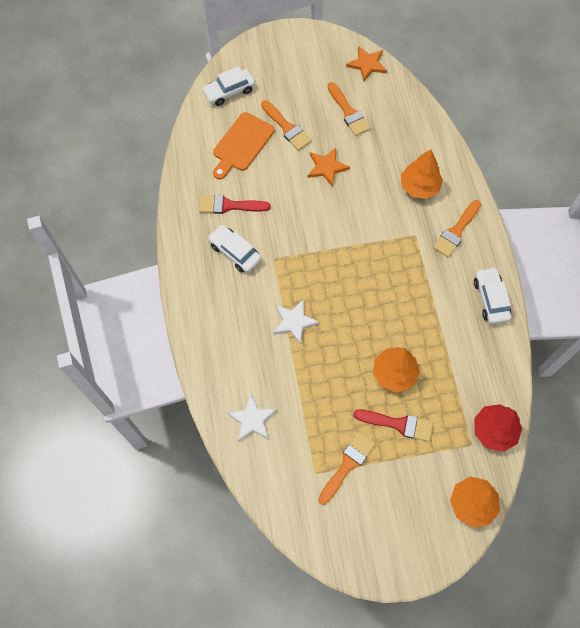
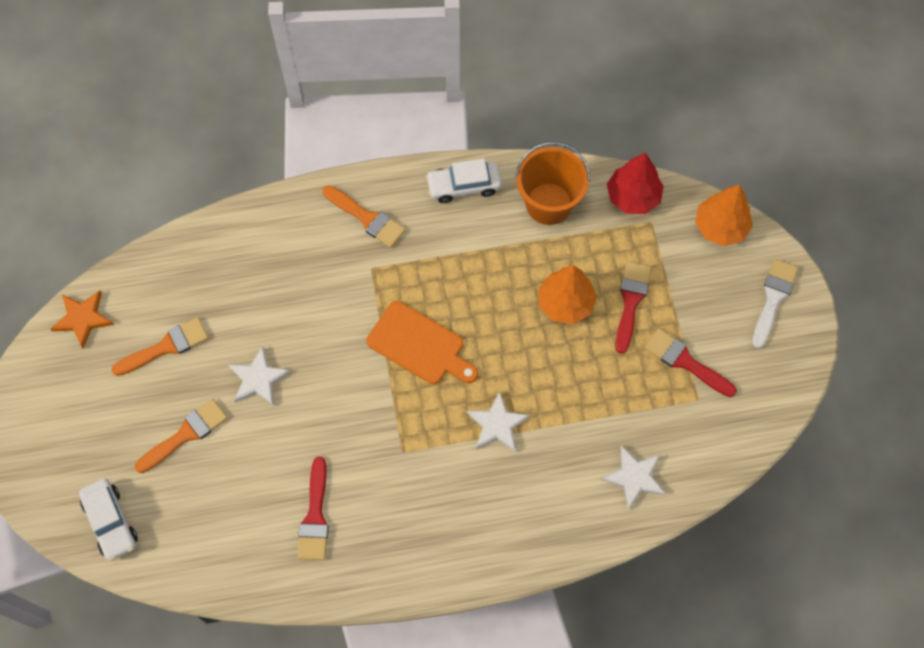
camera: 90 degrees left, 0 degrees up
(235, 252) = (391, 506): white car -> none
(242, 144) = (210, 500): orange cutting board -> orange cutting board (419, 345)
(327, 167) = (258, 379): orange star -> white star
(347, 465) = (685, 362): orange brush -> red brush
(407, 544) = (773, 298): none -> white brush
(419, 186) = (297, 259): orange tree -> none
(481, 363) = (549, 204): none -> orange bucket

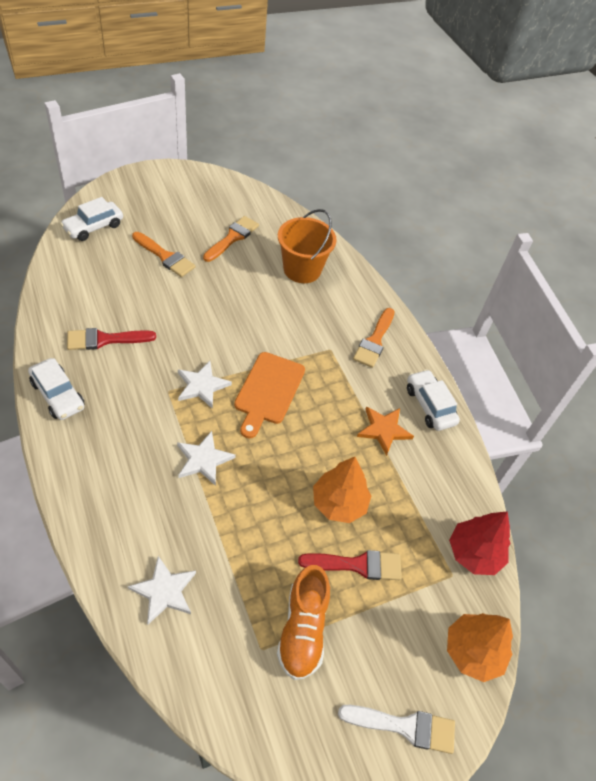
camera: 70 degrees right, 15 degrees down
(82, 318) = (244, 194): orange star -> orange star (384, 430)
(166, 346) = (232, 238): orange brush -> orange brush turned 105 degrees counterclockwise
(258, 379) = (217, 291): white star -> white star (202, 386)
(389, 571) = (58, 395): none -> white car
(549, 204) = (437, 476): orange bucket -> orange bucket (302, 269)
(685, 362) = (302, 630): red brush -> orange shoe

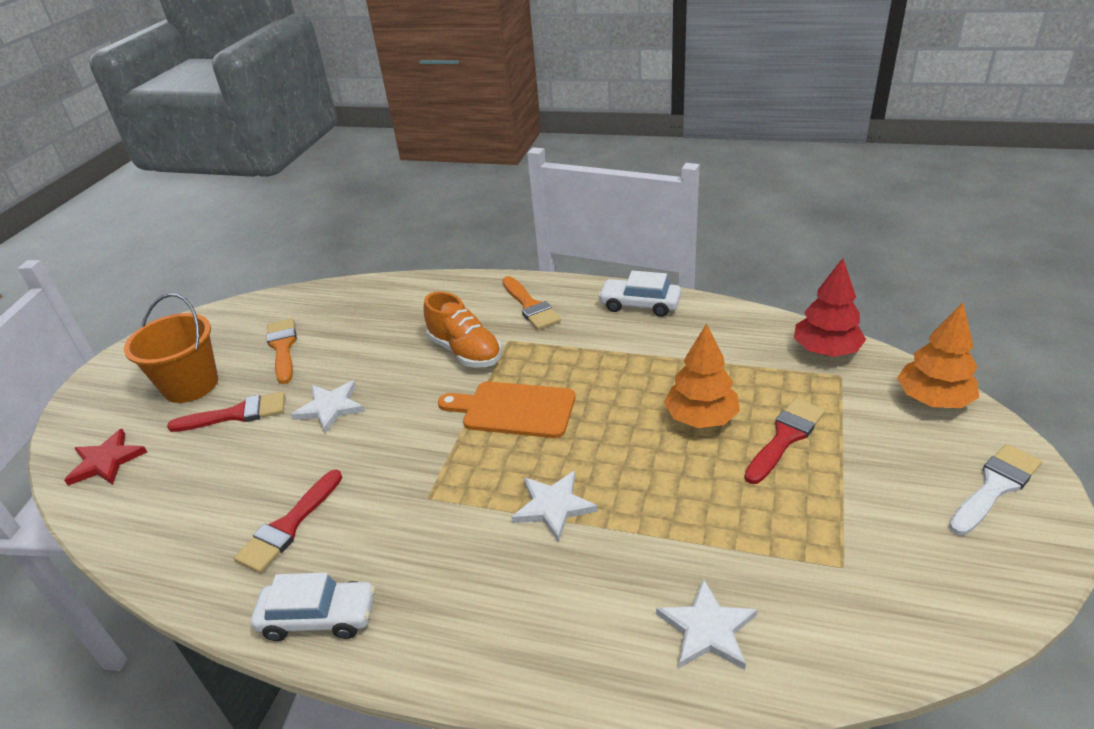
camera: 40 degrees left, 15 degrees down
(93, 227) = (106, 461): white car -> red star
(165, 256) = (237, 414): orange brush -> red brush
(202, 386) = (451, 462): white star -> white star (330, 407)
(268, 391) = (513, 409): orange cutting board -> orange cutting board turned 135 degrees clockwise
(302, 269) = (388, 316): orange bucket -> orange bucket (191, 385)
(302, 630) = (838, 518): orange shoe -> orange shoe (465, 351)
(384, 430) = (640, 347): orange star -> none

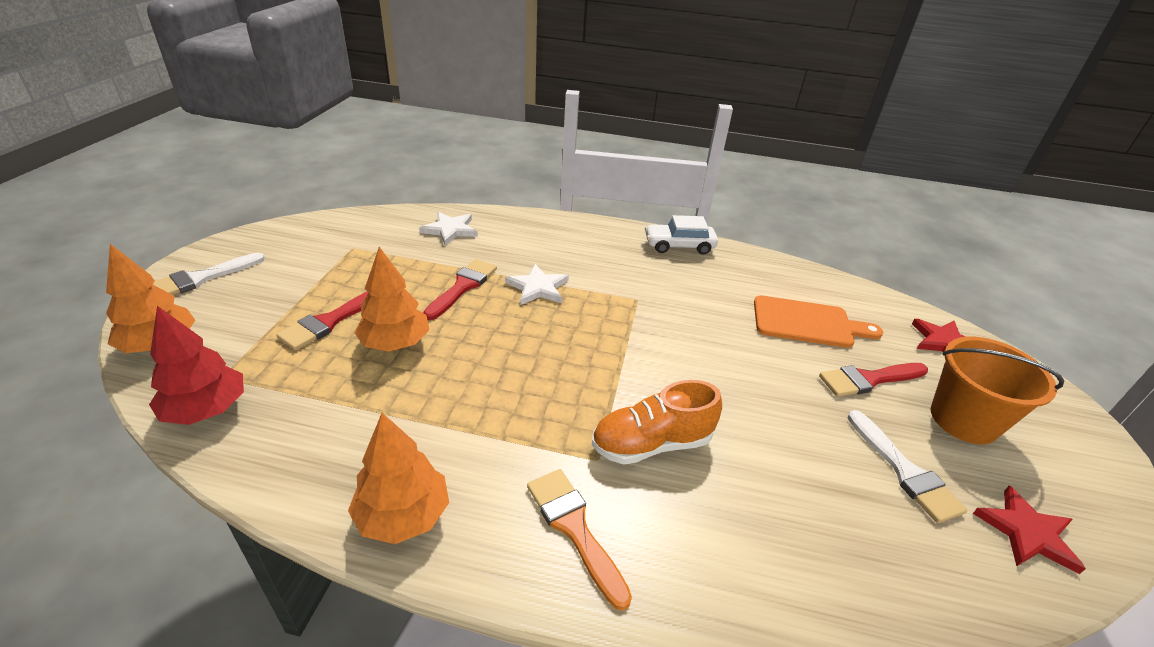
camera: 170 degrees right, 0 degrees up
(239, 322) = (1027, 532): none -> red star
(283, 348) = (905, 471): orange brush -> white brush
(288, 526) = (734, 288): red brush -> red brush (463, 286)
(330, 407) = (773, 380): white star -> none
(465, 351) = (651, 444): orange shoe -> orange shoe turned 60 degrees counterclockwise
(513, 409) = (578, 364): orange cutting board -> orange cutting board (807, 323)
(640, 305) = (403, 515): white car -> orange tree

